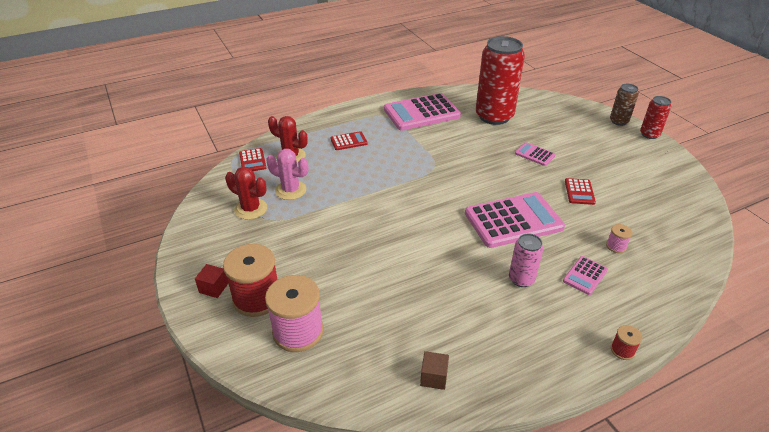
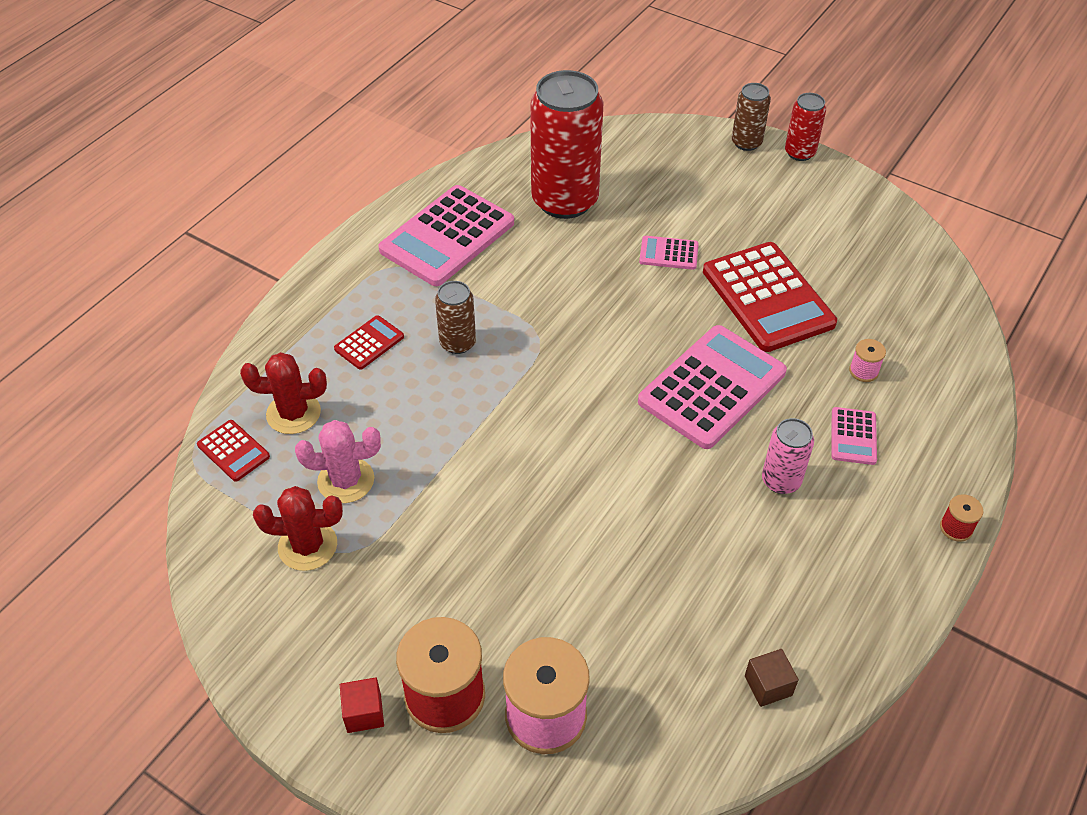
camera: 30 degrees left, 10 degrees up
(391, 155) = (457, 343): none -> brown can
(579, 192) = (767, 297): red calculator -> red calculator, size x2.15

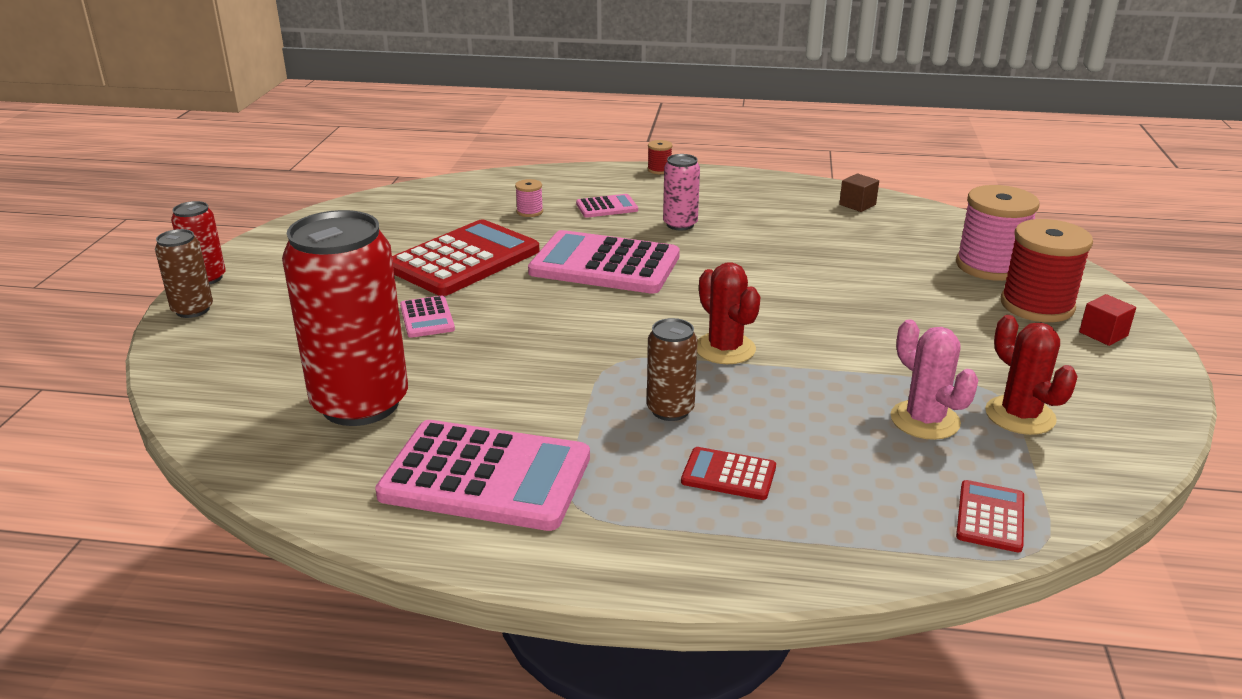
camera: 115 degrees left, 20 degrees down
(293, 413) = (889, 492): red cactus -> red cactus (725, 349)

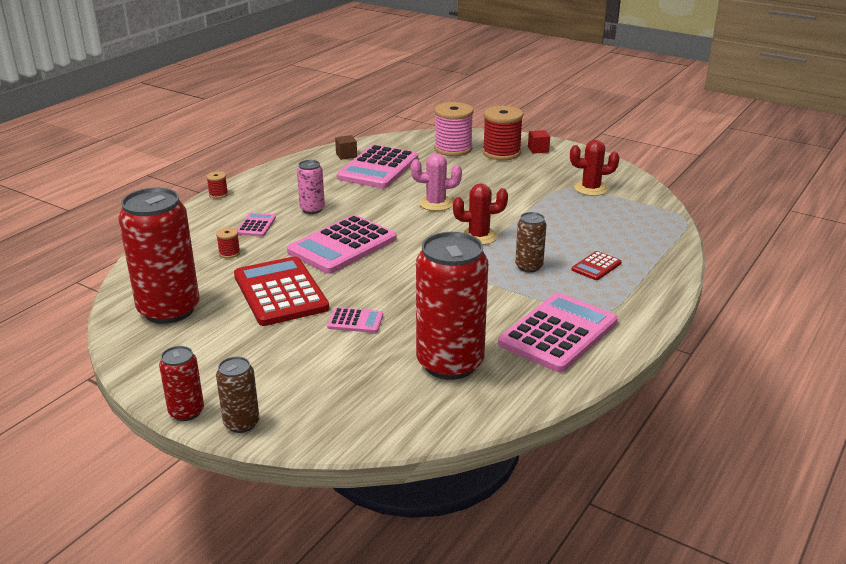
camera: 65 degrees left, 0 degrees up
(390, 218) = (169, 310): none -> red can
(530, 212) = (229, 253): pink spool -> red spool
(847, 232) = (378, 168): none -> pink calculator
(925, 420) = (581, 209): pink cactus -> pink cactus (436, 203)
(990, 517) = (659, 219): red calculator -> none

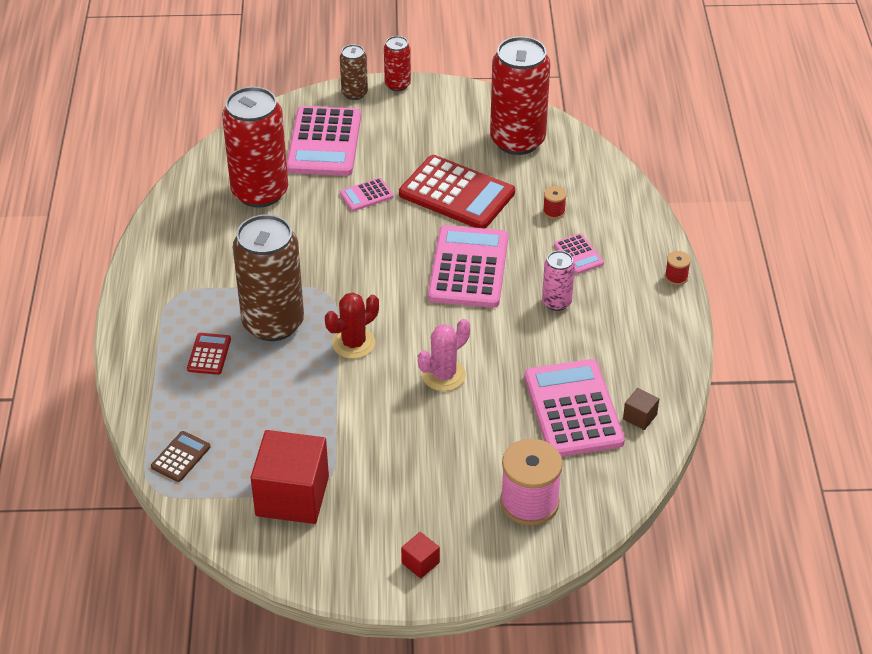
camera: 145 degrees right, 15 degrees up
(501, 153) = (460, 526): red spool -> none
(529, 266) = (273, 323): brown can -> brown can, size x2.05
(558, 333) = (196, 256): pink calculator -> pink calculator (324, 142)
(591, 189) = (292, 496): red cactus -> red cube
(655, 224) = (181, 457): none -> brown calculator

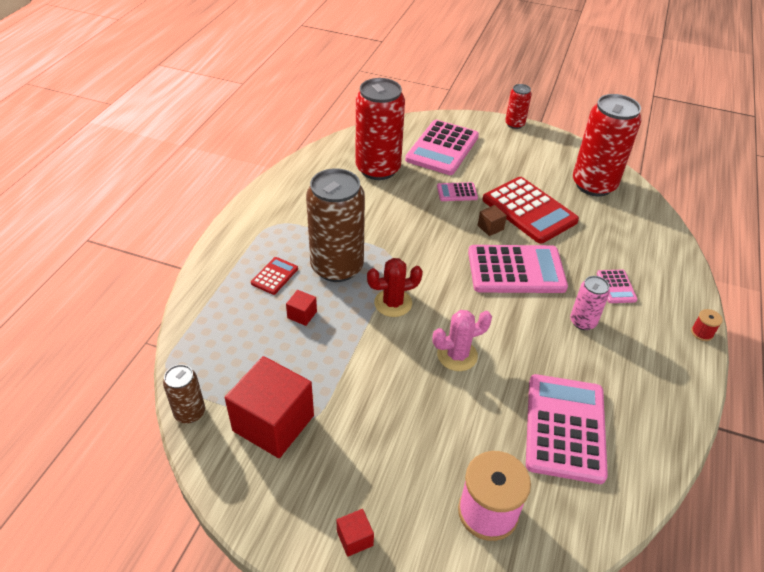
camera: 20 degrees right, 0 degrees up
(181, 457) = (203, 354): brown calculator -> none
(263, 385) = (302, 315): none -> red cube
(354, 93) = (480, 122): brown can -> brown can (190, 412)
(468, 268) = (516, 270): pink calculator -> pink calculator turned 60 degrees clockwise
(554, 212) = (605, 246): red spool -> none
(639, 417) = (629, 458): brown cube -> brown cube (490, 227)

